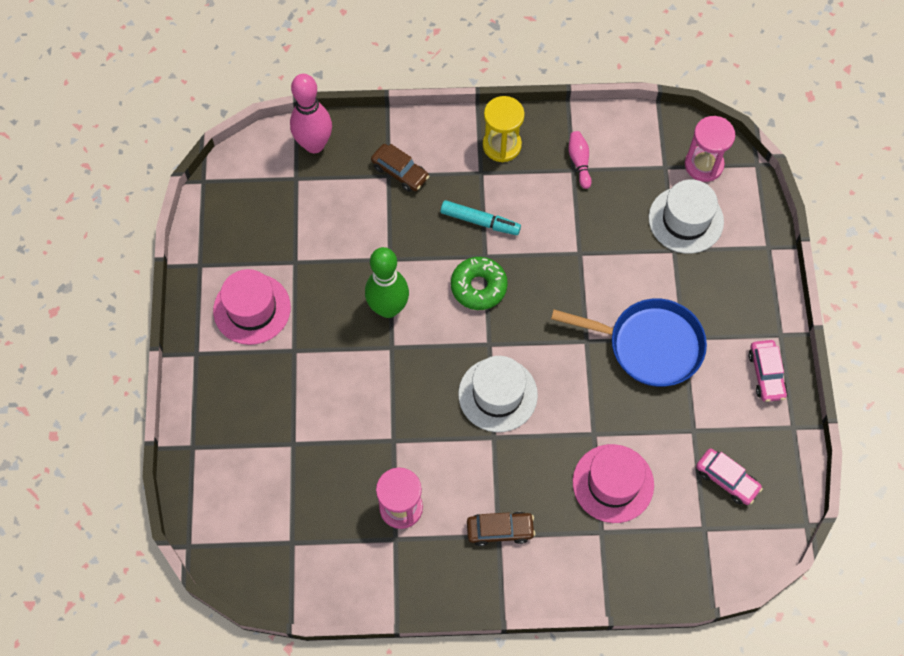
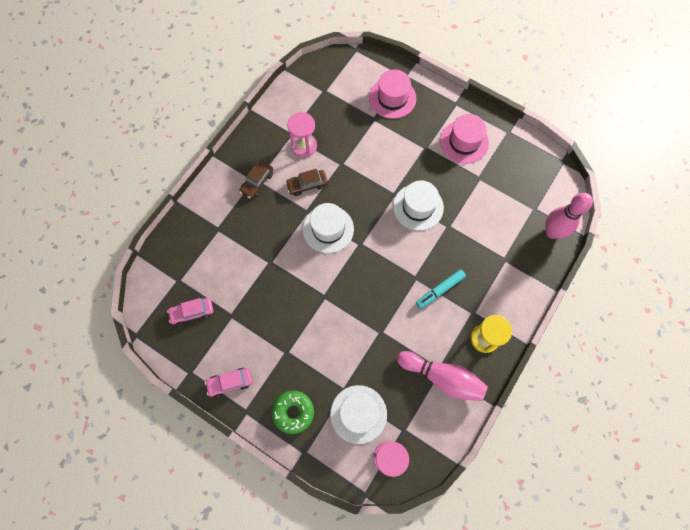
camera: 125 degrees right, 5 degrees up
(388, 308) = (418, 207): green bowling pin -> white hat
(400, 172) = (503, 267): brown car -> brown car (307, 185)
(478, 287) = (398, 261): green donut -> green donut (293, 412)
(579, 162) = (442, 377): pink bowling pin -> pink bowling pin, size x2.02
(613, 483) = (237, 252): pink hat -> pink hat (392, 98)
(649, 345) = (296, 329): blue pan -> none
(766, 374) = (230, 382): pink car -> pink car turned 45 degrees counterclockwise

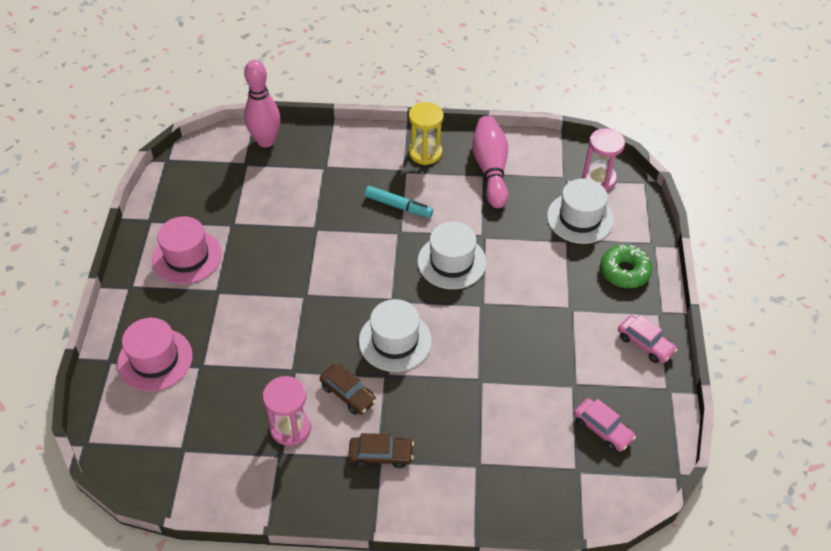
camera: 120 degrees left, 20 degrees down
(418, 207) = (307, 265): white hat -> white hat (451, 262)

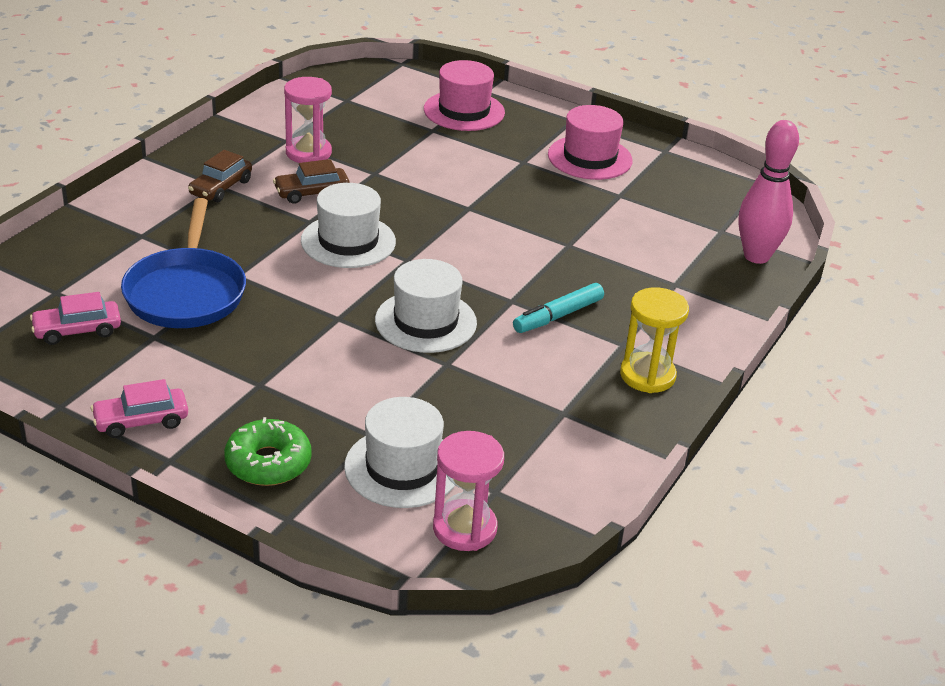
camera: 115 degrees right, 15 degrees down
(490, 169) = (569, 423): pink bowling pin -> none
(519, 396) = (186, 292): none -> blue pan

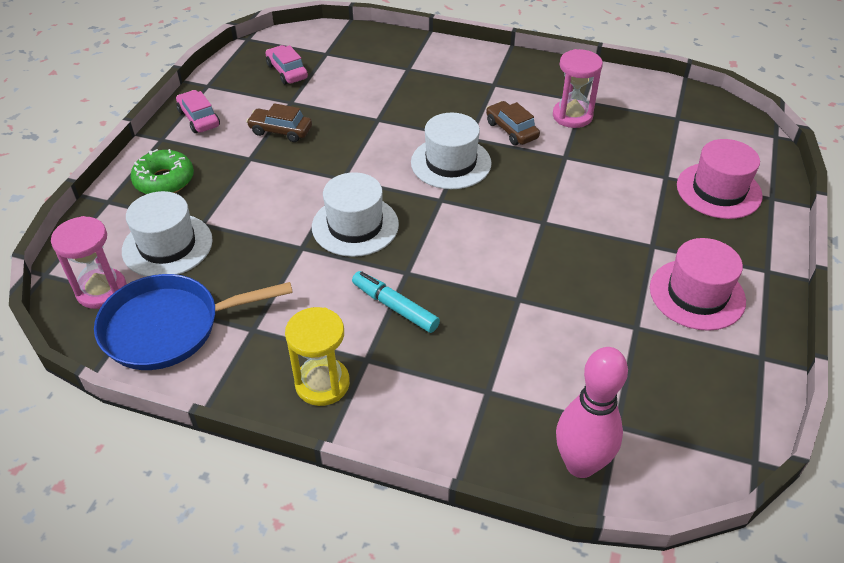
camera: 80 degrees right, 10 degrees up
(186, 292) = (347, 103): blue pan -> blue pan (169, 327)
(221, 187) = (491, 86): brown car -> brown car (280, 131)

